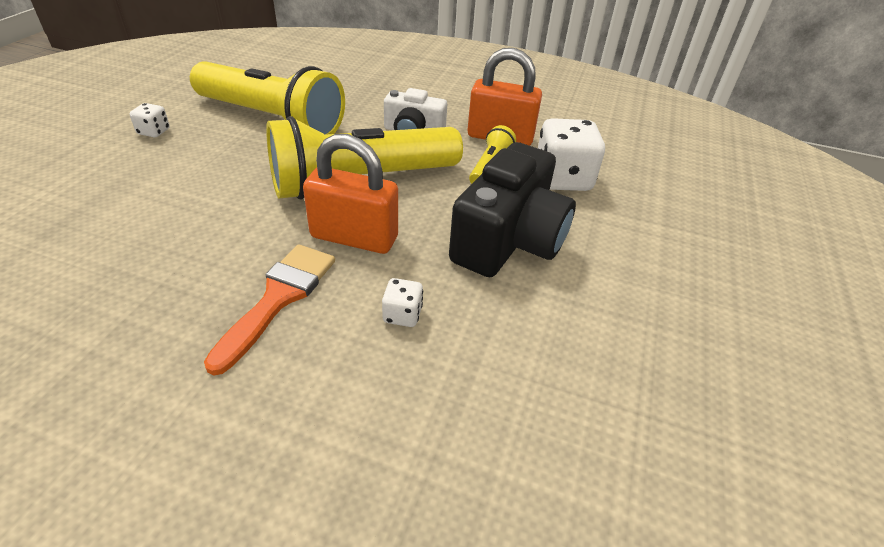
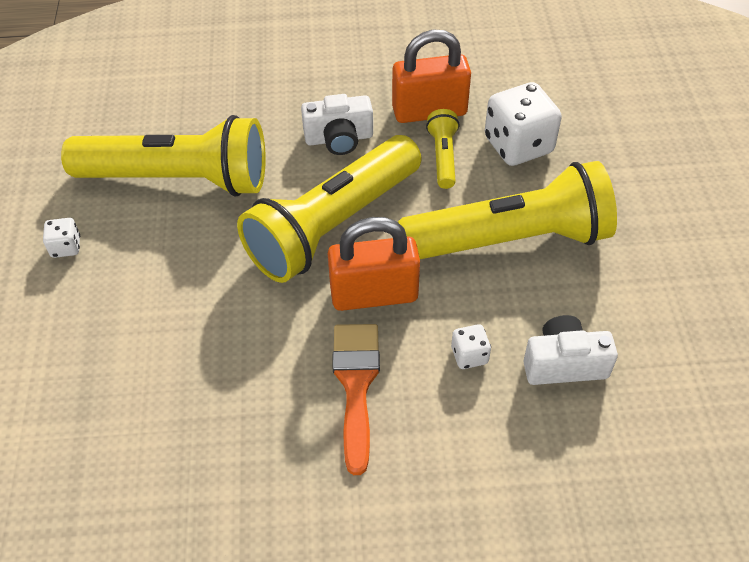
camera: 20 degrees left, 10 degrees up
(493, 358) = (564, 363): none -> white camera
(509, 240) = (511, 240): black camera -> yellow flashlight

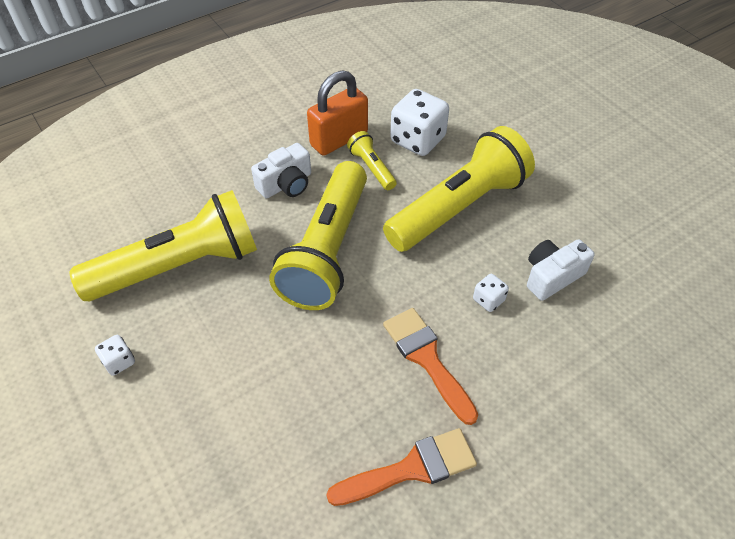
camera: 30 degrees left, 0 degrees up
(260, 486) = (411, 468): none -> orange brush
(374, 294) = (393, 287): orange padlock -> none

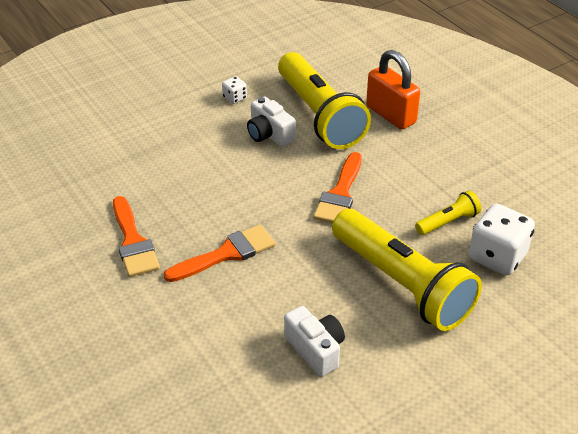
camera: 90 degrees right, 10 degrees down
(286, 184) = (416, 166): white camera -> white camera (269, 134)
(327, 250) = (340, 194): yellow flashlight -> orange brush
(339, 139) = (485, 199): orange padlock -> orange padlock (391, 115)
(488, 300) = (286, 298): white dice -> none

